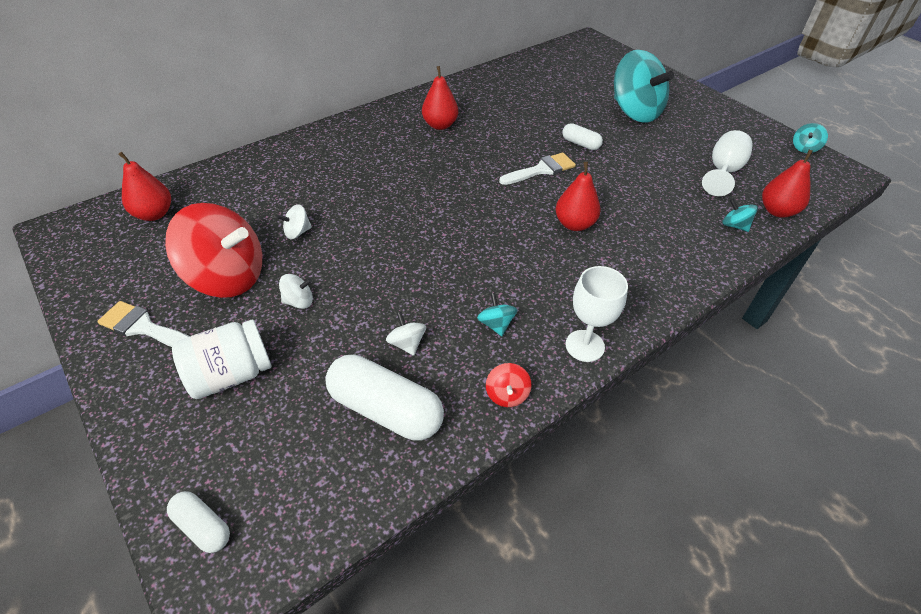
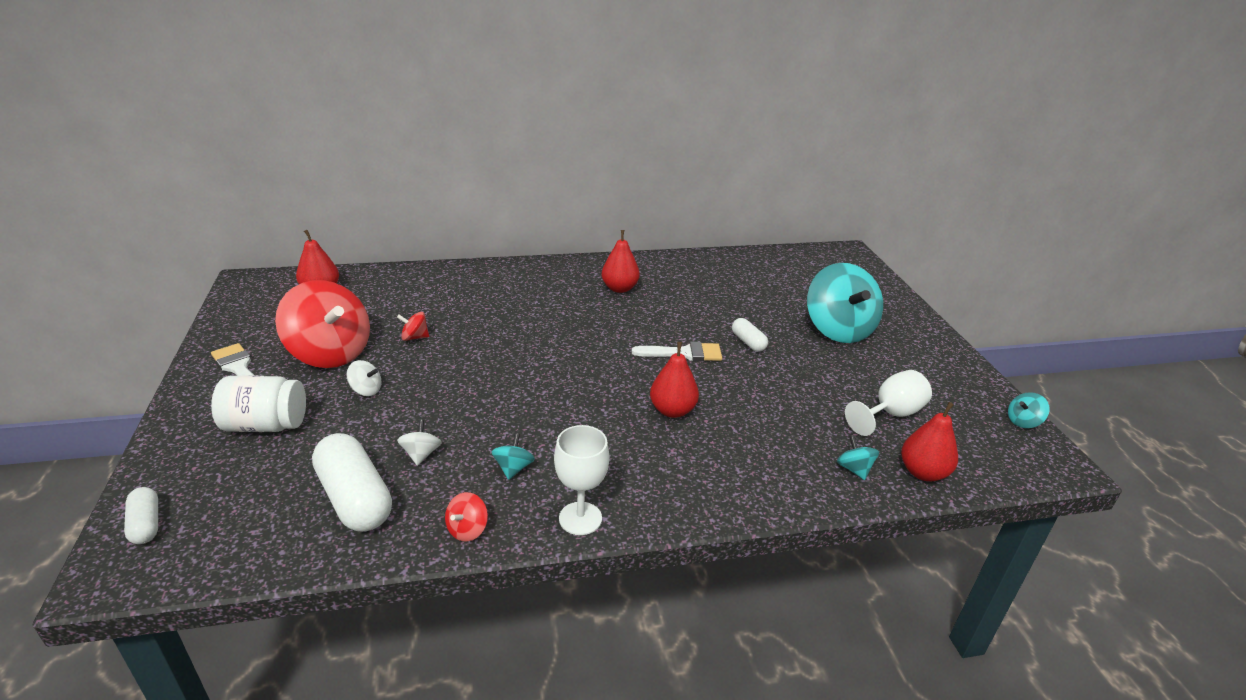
camera: 25 degrees right, 15 degrees down
(297, 232) = (414, 337): white spinning top -> red spinning top

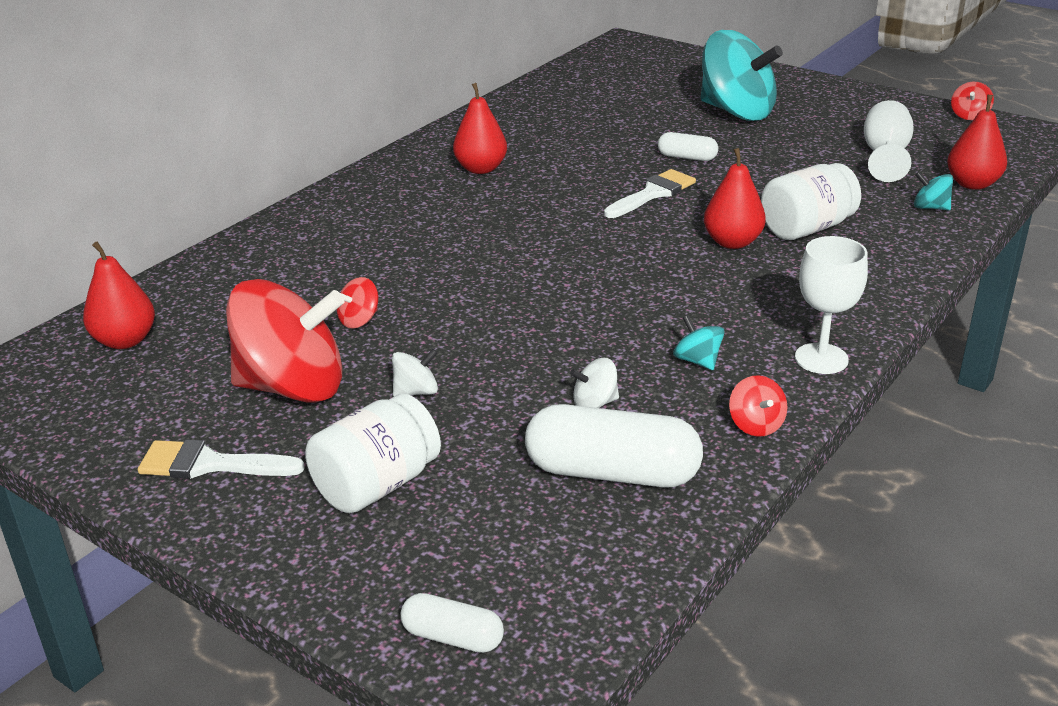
camera: 40 degrees left, 0 degrees up
(421, 454) = (595, 403): white spinning top -> white spinning top turned 60 degrees counterclockwise
(736, 430) = (806, 228): none -> white jar
(1023, 422) = (969, 115): turquoise spinning top -> red spinning top

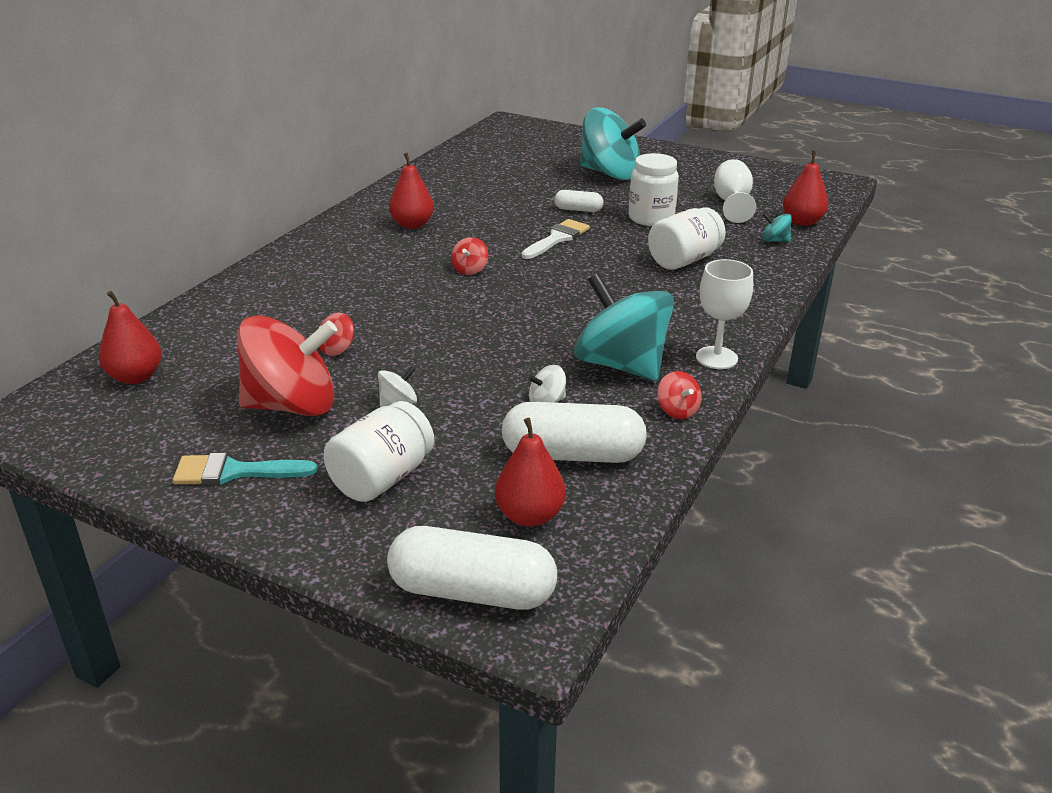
camera: 10 degrees left, 0 degrees up
(210, 464) = (235, 472): white brush -> turquoise brush
(453, 637) = (472, 591): white capsule -> white capsule, size x1.92
(697, 361) = (621, 365): turquoise spinning top -> turquoise spinning top, size x2.48
(732, 242) = (628, 273): red pear -> red pear (530, 516)
(776, 172) = (651, 218): none -> white jar
(969, 115) = (788, 171): red spinning top -> red spinning top (470, 270)

